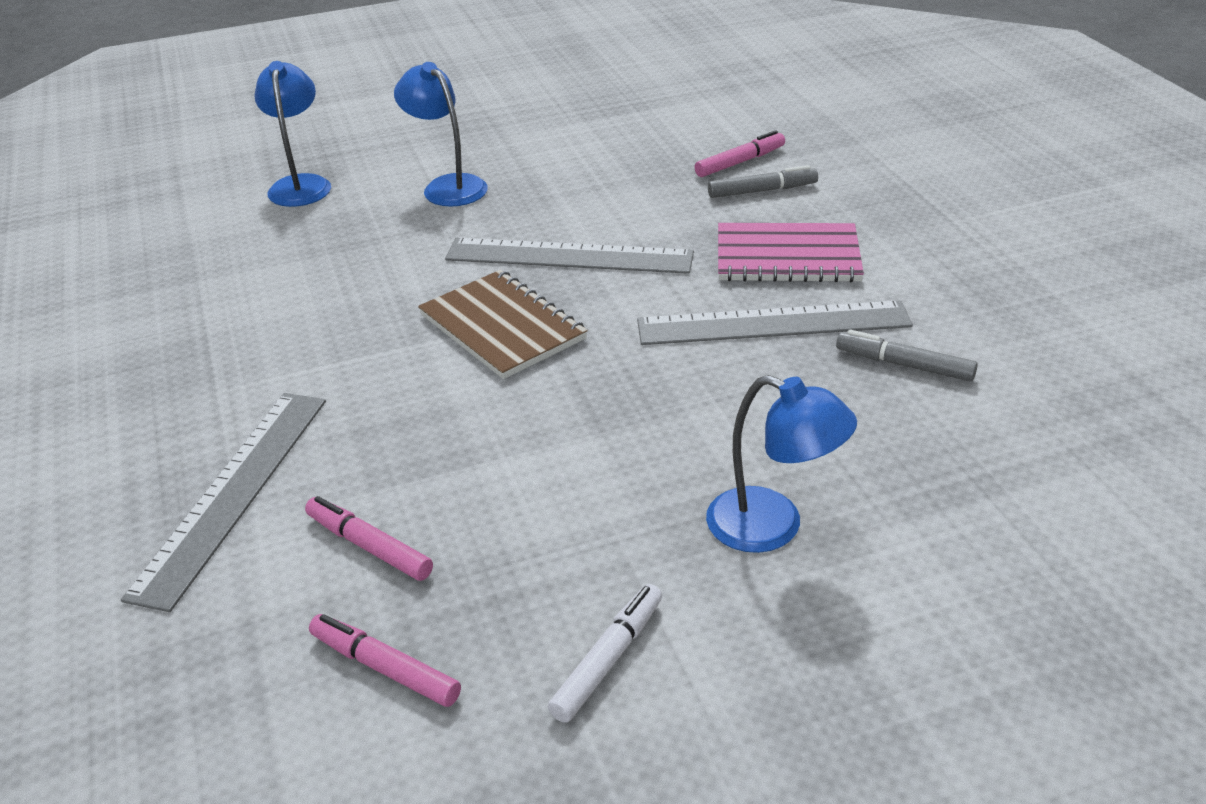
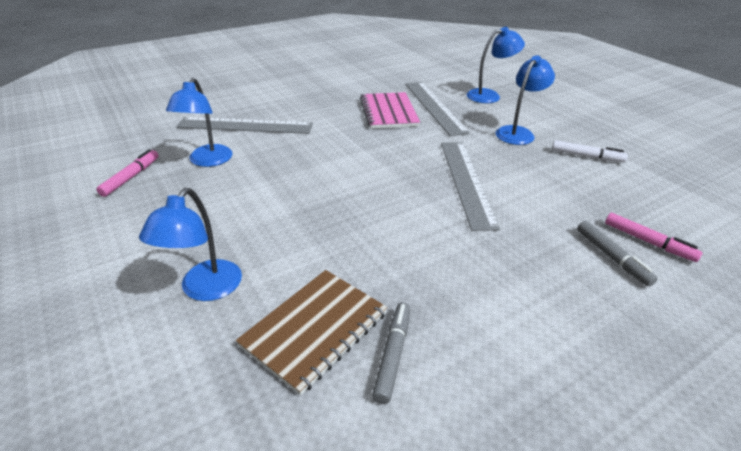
camera: 75 degrees right, 0 degrees up
(369, 546) = (207, 161): pink marker -> blue lamp
(502, 327) = (383, 169): brown notebook -> brown notebook (315, 329)
(608, 660) = (115, 237): white marker -> white marker (586, 156)
(773, 323) = (425, 275): grey ruler -> grey ruler (434, 107)
(787, 256) = (520, 278): pink notebook -> pink notebook (388, 112)

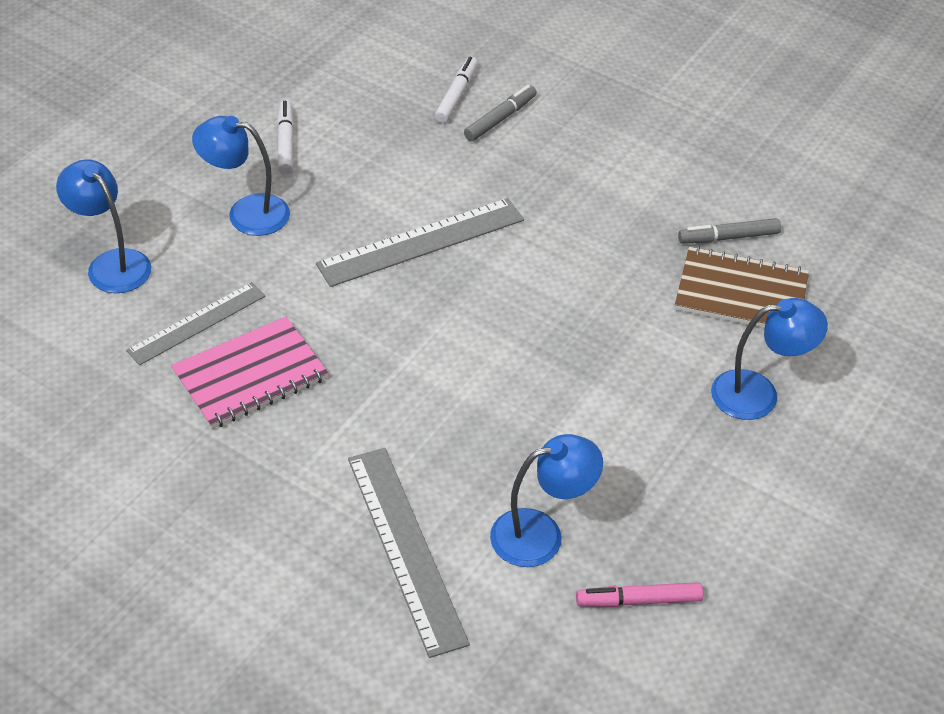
camera: 115 degrees left, 10 degrees up
(434, 107) = (196, 323): grey ruler -> grey ruler, size x0.66
(648, 242) = (456, 95): pink marker -> white marker

